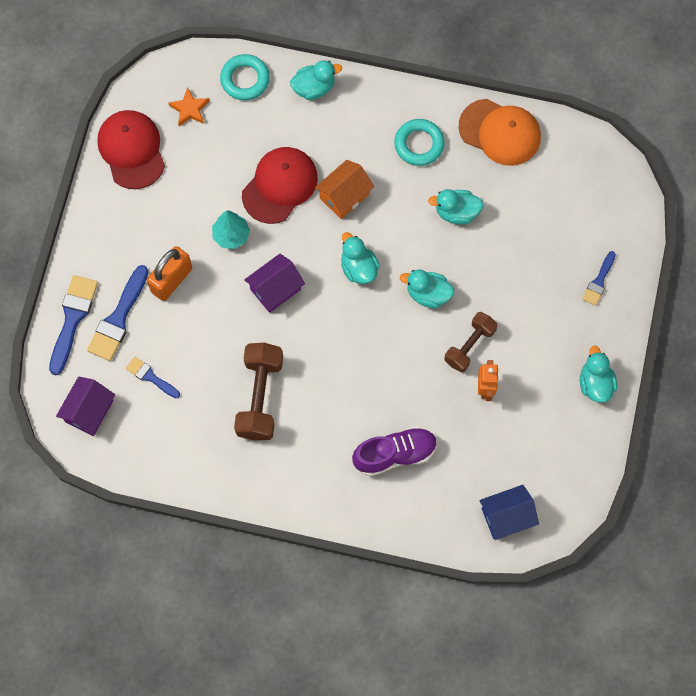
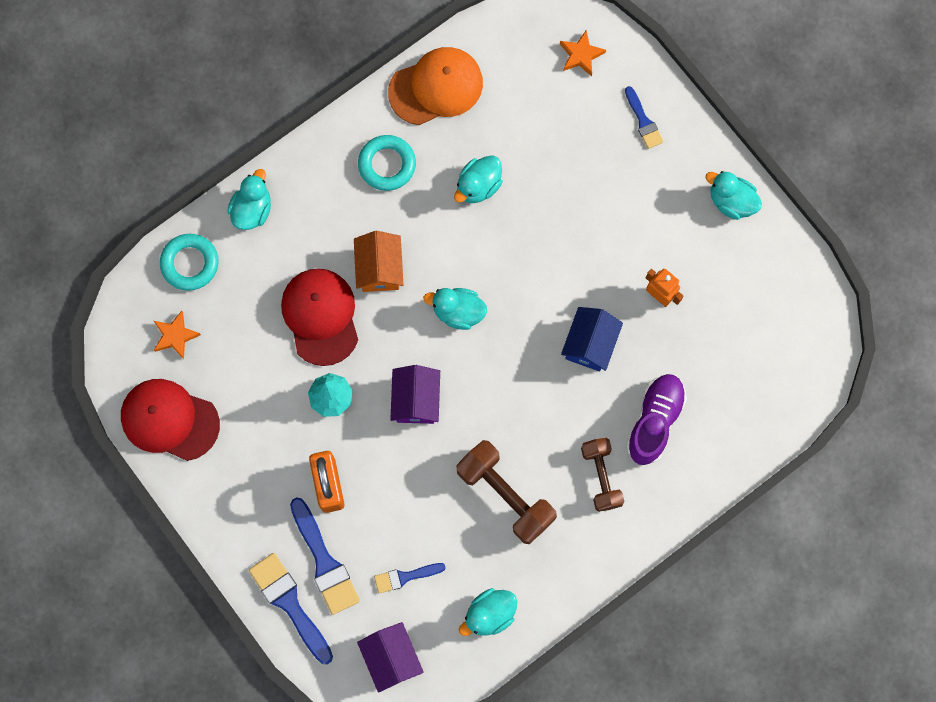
camera: 50 degrees left, 5 degrees up
(428, 294) = (533, 273): turquoise duck -> turquoise duck (489, 614)
(469, 346) = (610, 277): brown dumbbell -> brown dumbbell (601, 476)
(506, 517) = (787, 373): blue house -> blue house (590, 344)
(607, 205) = (581, 55): none -> orange star

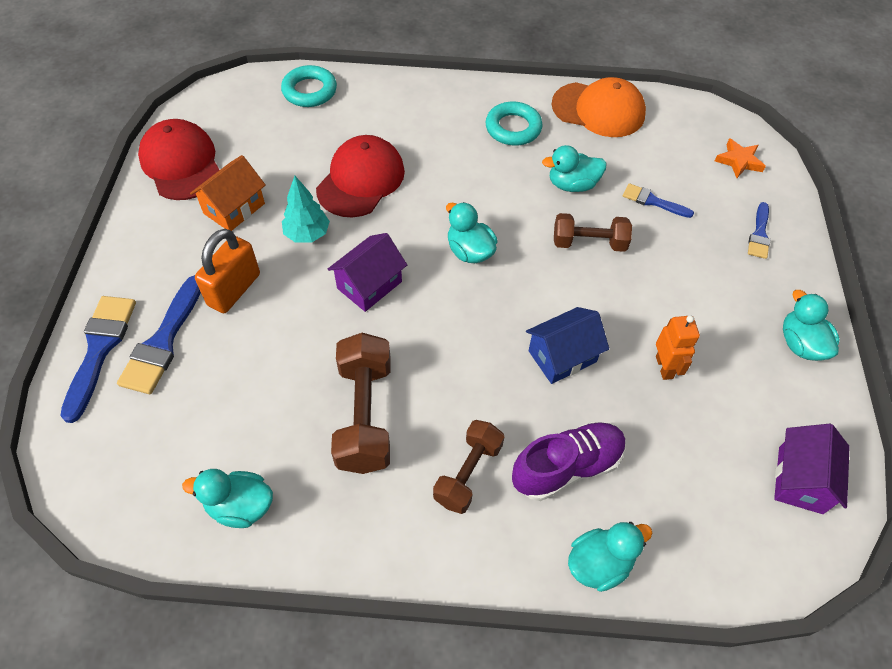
camera: 40 degrees right, 20 degrees down
(175, 336) = (249, 121): orange star -> none
(252, 210) = (387, 91): turquoise duck -> turquoise duck (599, 563)
(379, 269) = (438, 182): orange house -> orange house (234, 208)
(391, 658) = (118, 466): purple house -> purple house (800, 480)
(405, 577) = (208, 408): blue brush -> blue brush (653, 201)
(533, 232) = (589, 243): none -> brown dumbbell

